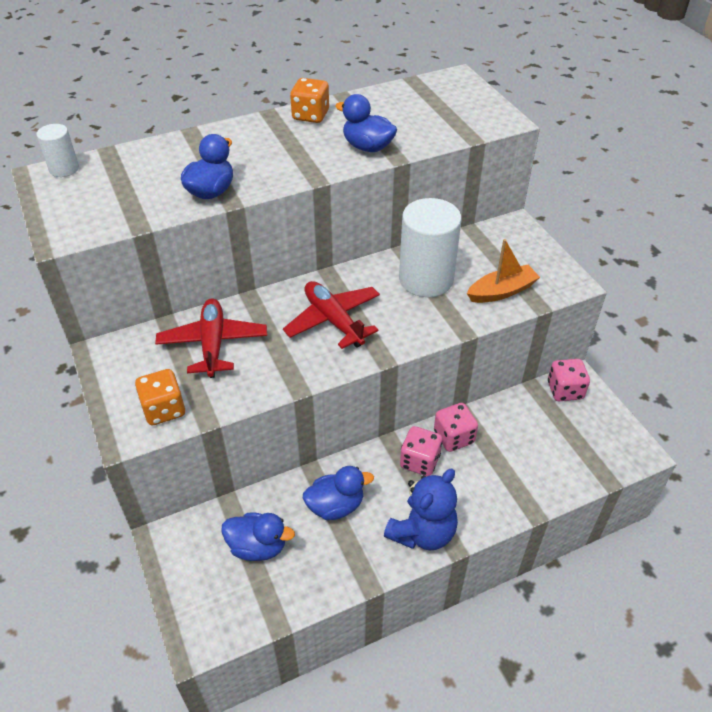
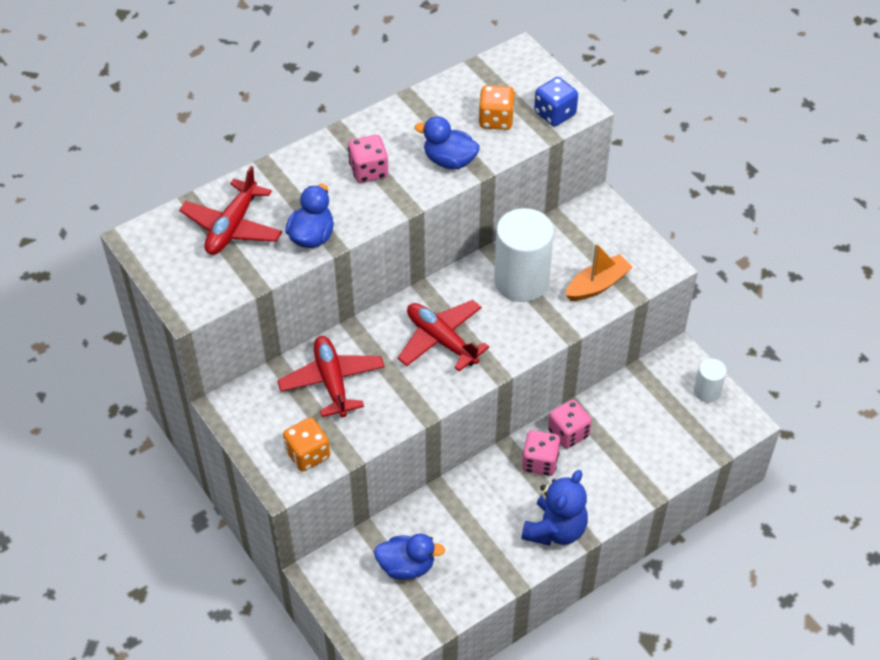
camera: 10 degrees left, 5 degrees up
(64, 169) = (155, 228): white cylinder -> white cylinder (707, 391)
(137, 176) = (232, 227): none -> red plane
(310, 115) = (381, 126): orange dice -> orange dice (496, 120)
(335, 506) = (469, 517): blue duck -> none
(480, 122) = (554, 114): none -> blue dice
(565, 390) = (669, 368): pink dice -> pink dice (369, 171)

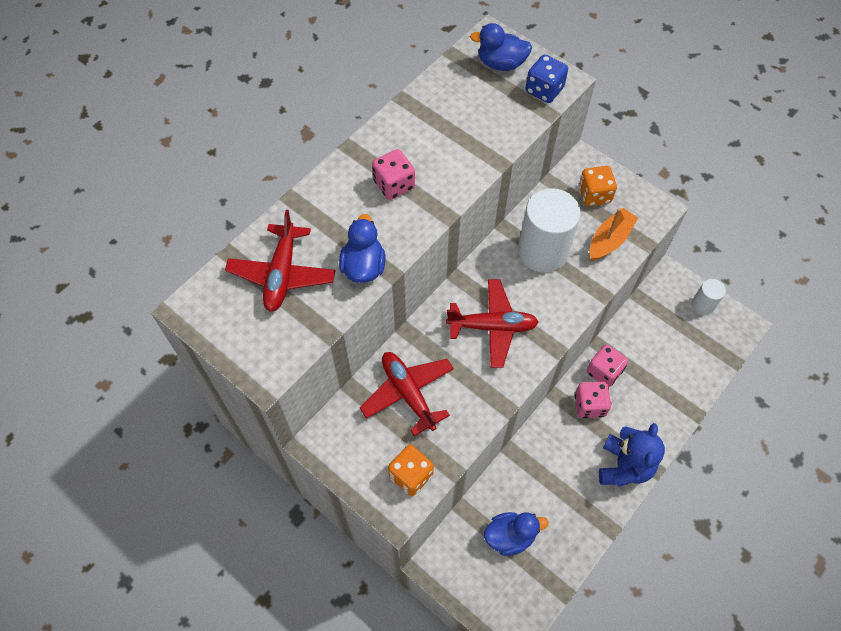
camera: 15 degrees left, 10 degrees up
(441, 340) = (492, 327): red plane -> red plane turned 150 degrees clockwise
(449, 161) = (465, 158): blue duck -> blue duck (501, 63)
(496, 120) = (493, 107): orange dice -> orange dice (594, 195)

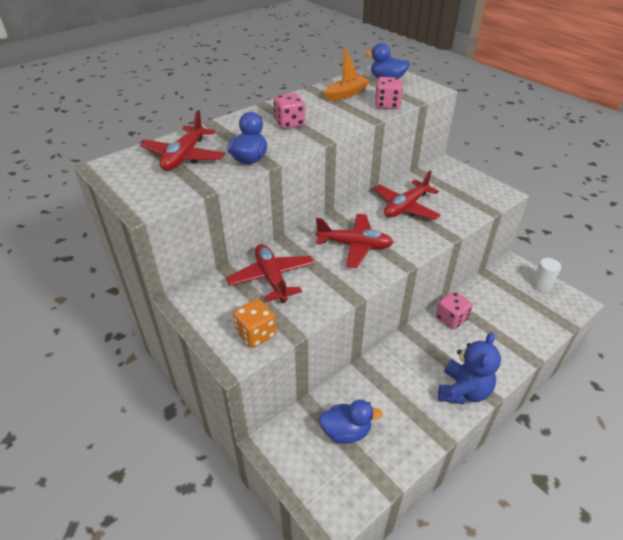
camera: 10 degrees right, 20 degrees down
(543, 251) = (405, 207): white cylinder -> red plane
(544, 90) = (416, 92): blue dice -> none
(589, 405) = (436, 340): pink dice -> pink dice (387, 105)
(594, 195) = (452, 181): orange dice -> none
(609, 240) = (461, 206): orange boat -> orange boat (346, 94)

